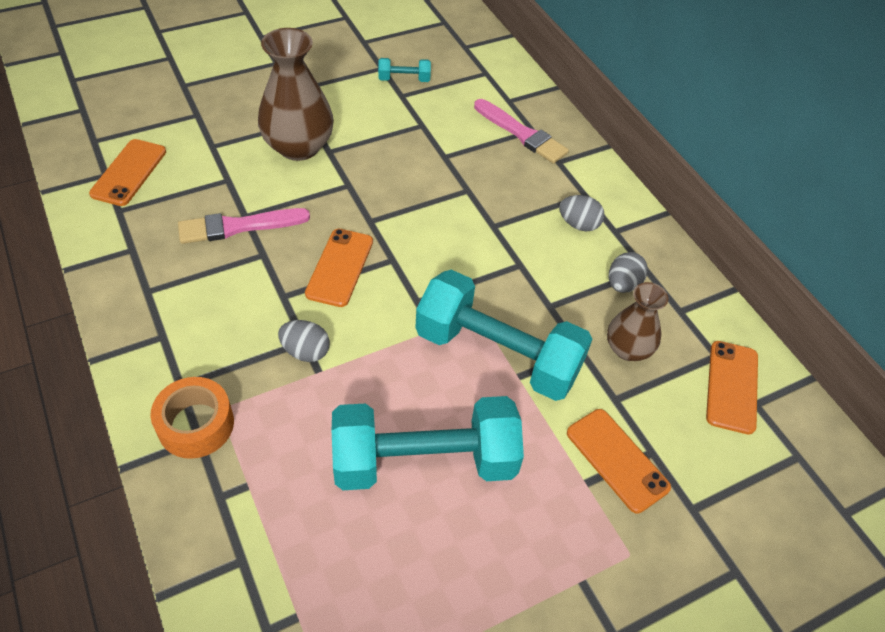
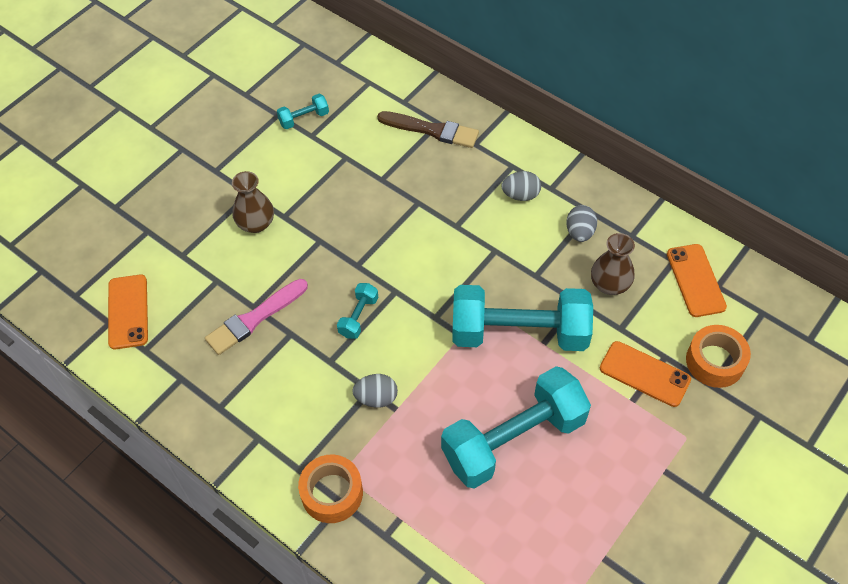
camera: 20 degrees left, 5 degrees up
(298, 147) = (256, 223): brown vase -> brown vase, size x0.61
(340, 267) = (358, 317): orange phone -> turquoise dumbbell
(522, 134) = (432, 130): pink brush -> brown brush
(710, 484) = (715, 361): none -> orange tape

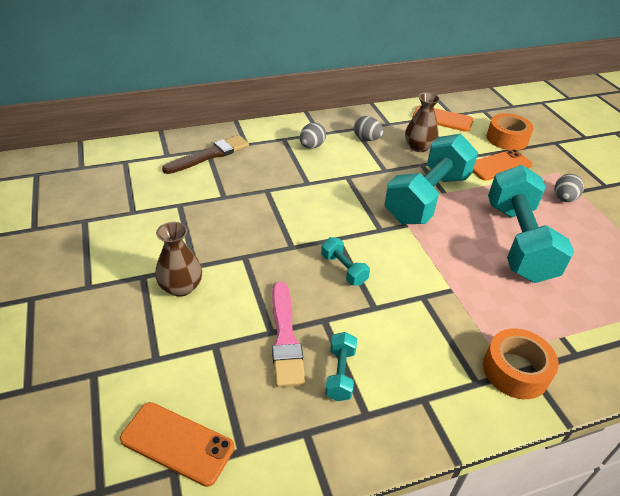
camera: 60 degrees left, 15 degrees down
(304, 118) = (110, 208): turquoise dumbbell -> turquoise dumbbell (340, 374)
(376, 398) = (433, 296): grey egg -> grey egg (563, 199)

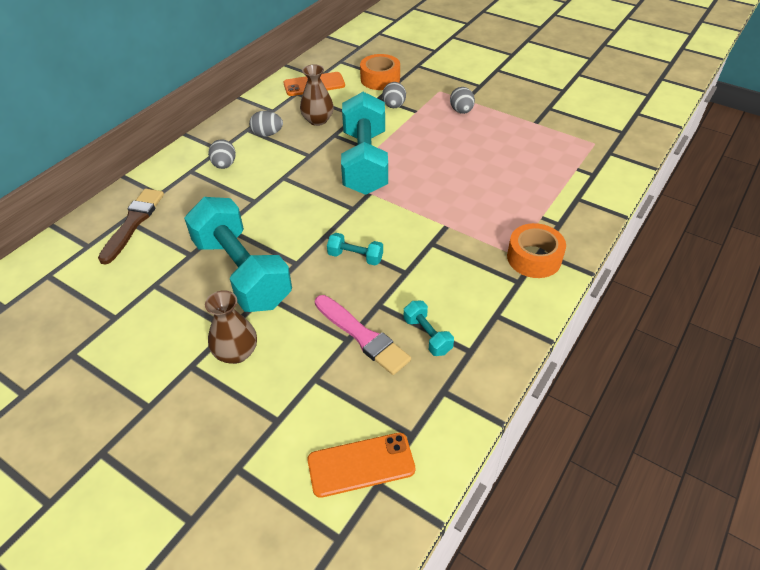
camera: 35 degrees left, 5 degrees up
(499, 165) = (394, 106): orange phone -> grey egg
(518, 242) = (459, 162): turquoise dumbbell -> turquoise dumbbell (242, 272)

